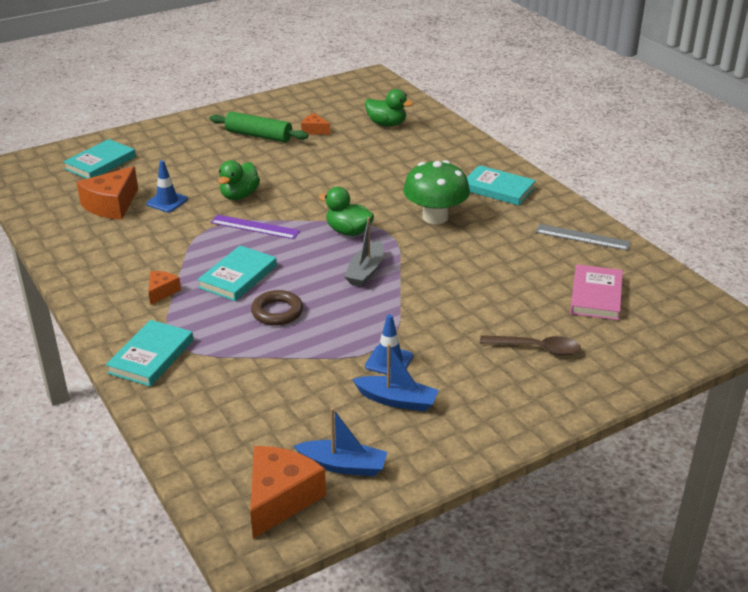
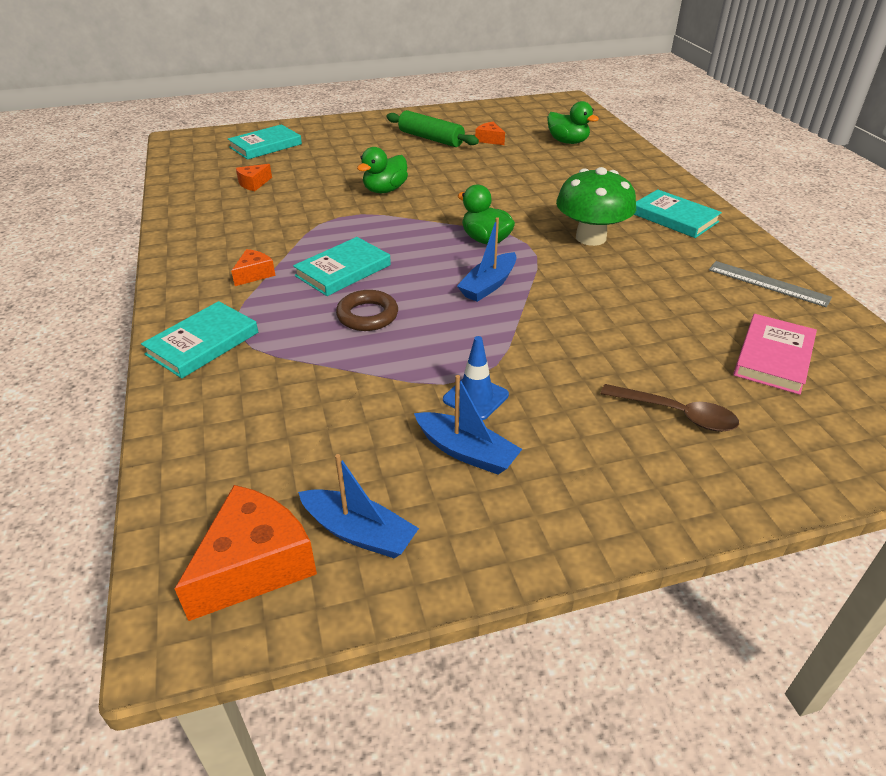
camera: 15 degrees right, 5 degrees up
(111, 205) = (253, 183): orange cheese -> orange cheese, size x0.53
(167, 202) = (309, 187): blue traffic cone -> none
(255, 227) = (386, 222): purple ruler -> none
(365, 271) = (488, 285): grey boat -> blue boat

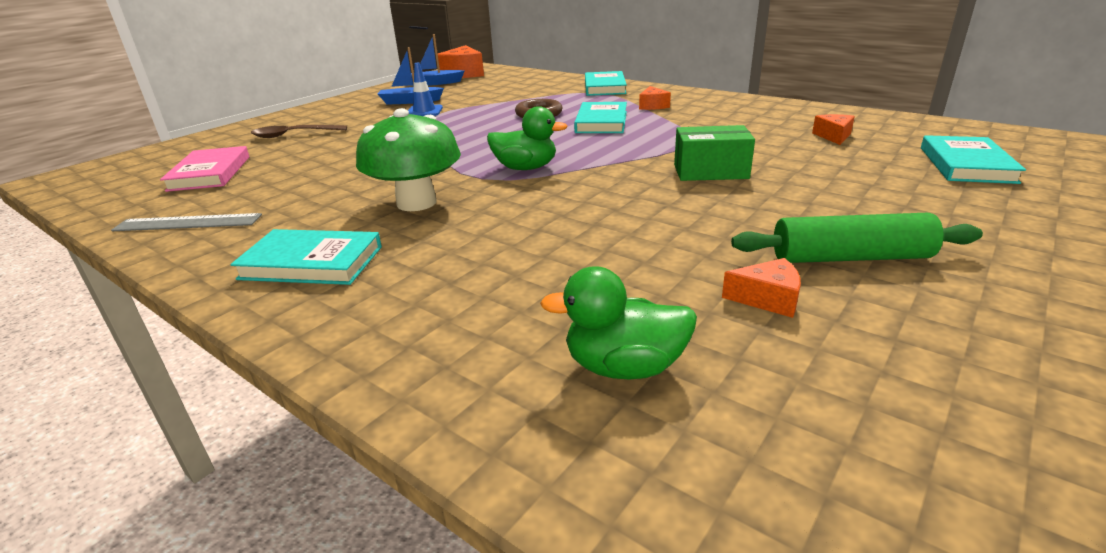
camera: 145 degrees right, 10 degrees down
(385, 190) = (710, 171): green duck -> green box
(488, 285) = (478, 145): blue boat -> none

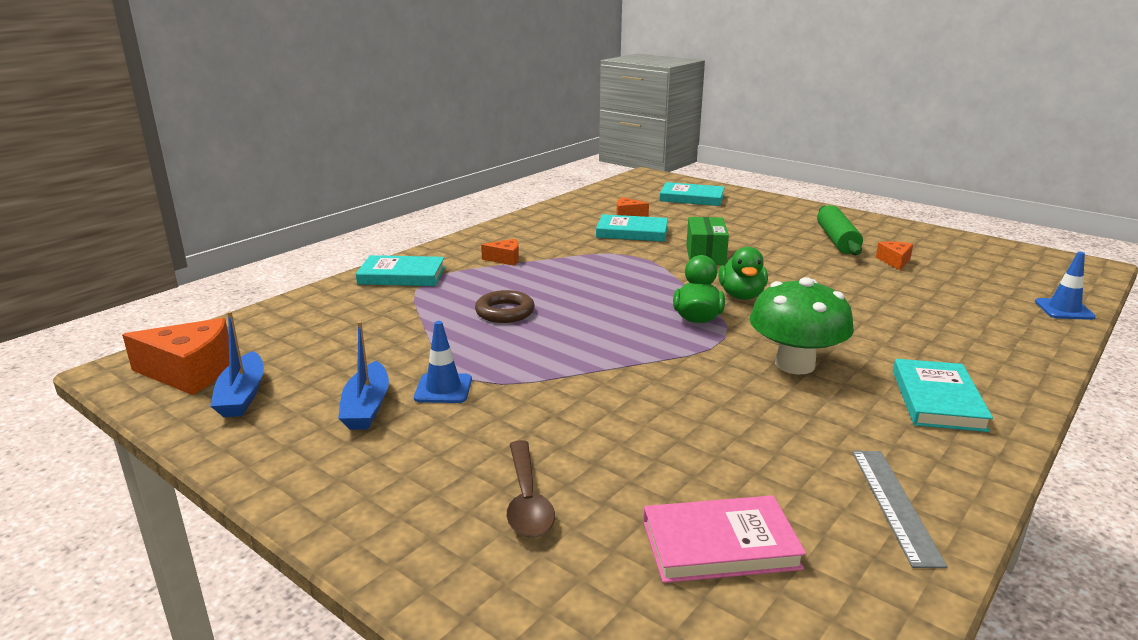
camera: 90 degrees left, 5 degrees down
(560, 465) = (1064, 309): none -> blue traffic cone
(601, 122) = (555, 283): turquoise book -> turquoise book (632, 232)
(624, 367) = (983, 295): green duck -> green duck (741, 296)

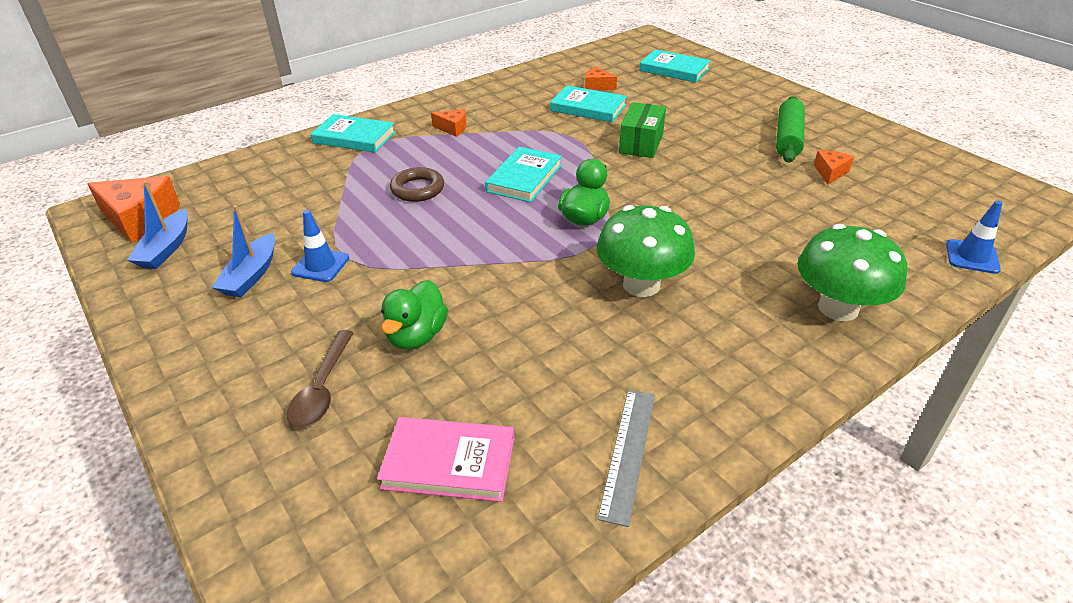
camera: 15 degrees right, 15 degrees up
(741, 296) = (644, 197): green duck -> green duck (416, 336)
(937, 400) = (752, 346): turquoise book -> turquoise book (524, 178)
(987, 360) = (838, 308): none -> green mushroom

